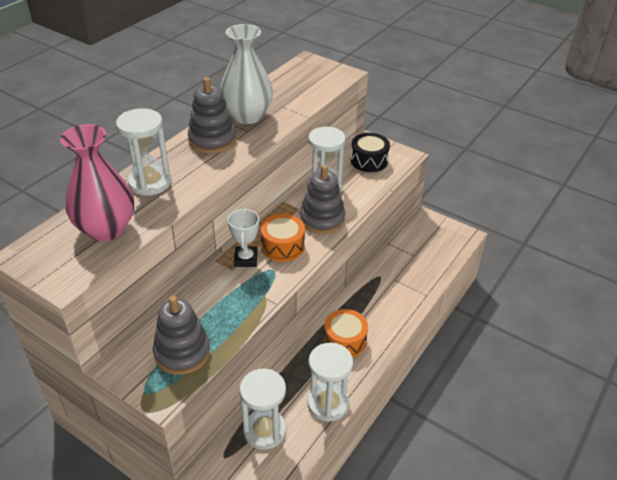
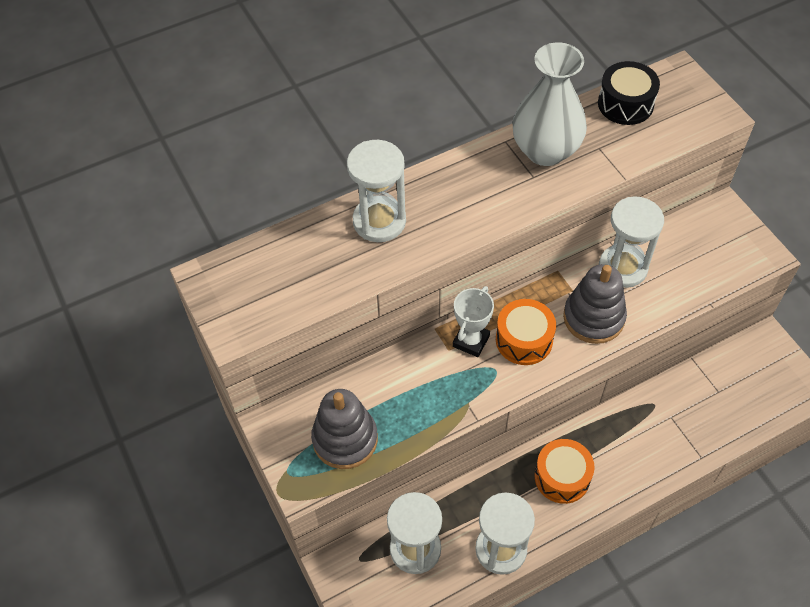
camera: 30 degrees right, 15 degrees up
(106, 229) = (304, 274): pink vase -> none
(212, 140) = (482, 178): grey stacking toy -> none
(369, 161) = (707, 245): black drum -> black drum (625, 104)

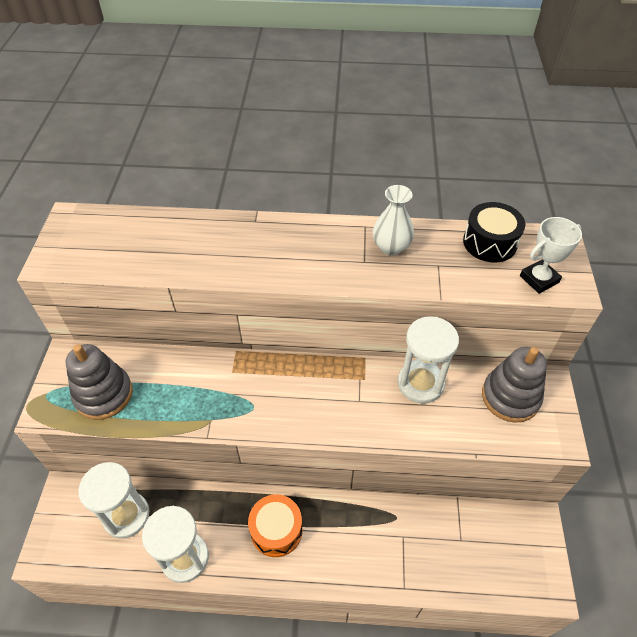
camera: 30 degrees right, 5 degrees down
(379, 221) = (218, 238): white hourglass -> none
(471, 341) = (254, 374): white trophy -> white trophy (539, 279)
(524, 340) = (294, 396): orange drum -> none
(545, 150) = (391, 247): white vase -> white vase, size x0.60
(593, 318) = (364, 410): grey stacking toy -> grey stacking toy (510, 397)

